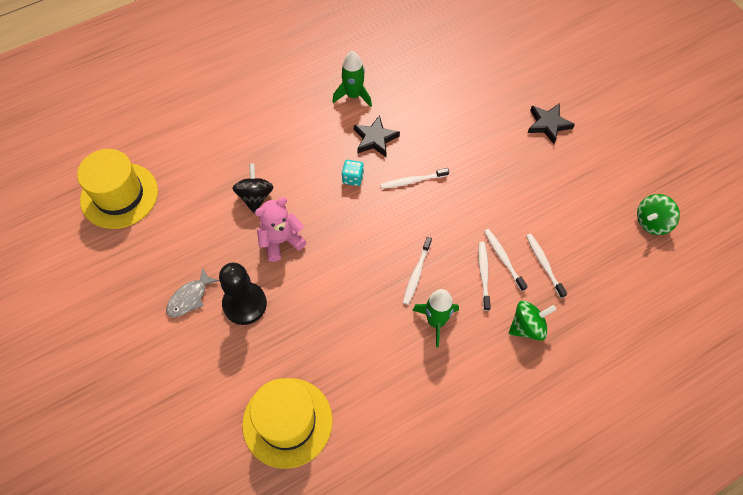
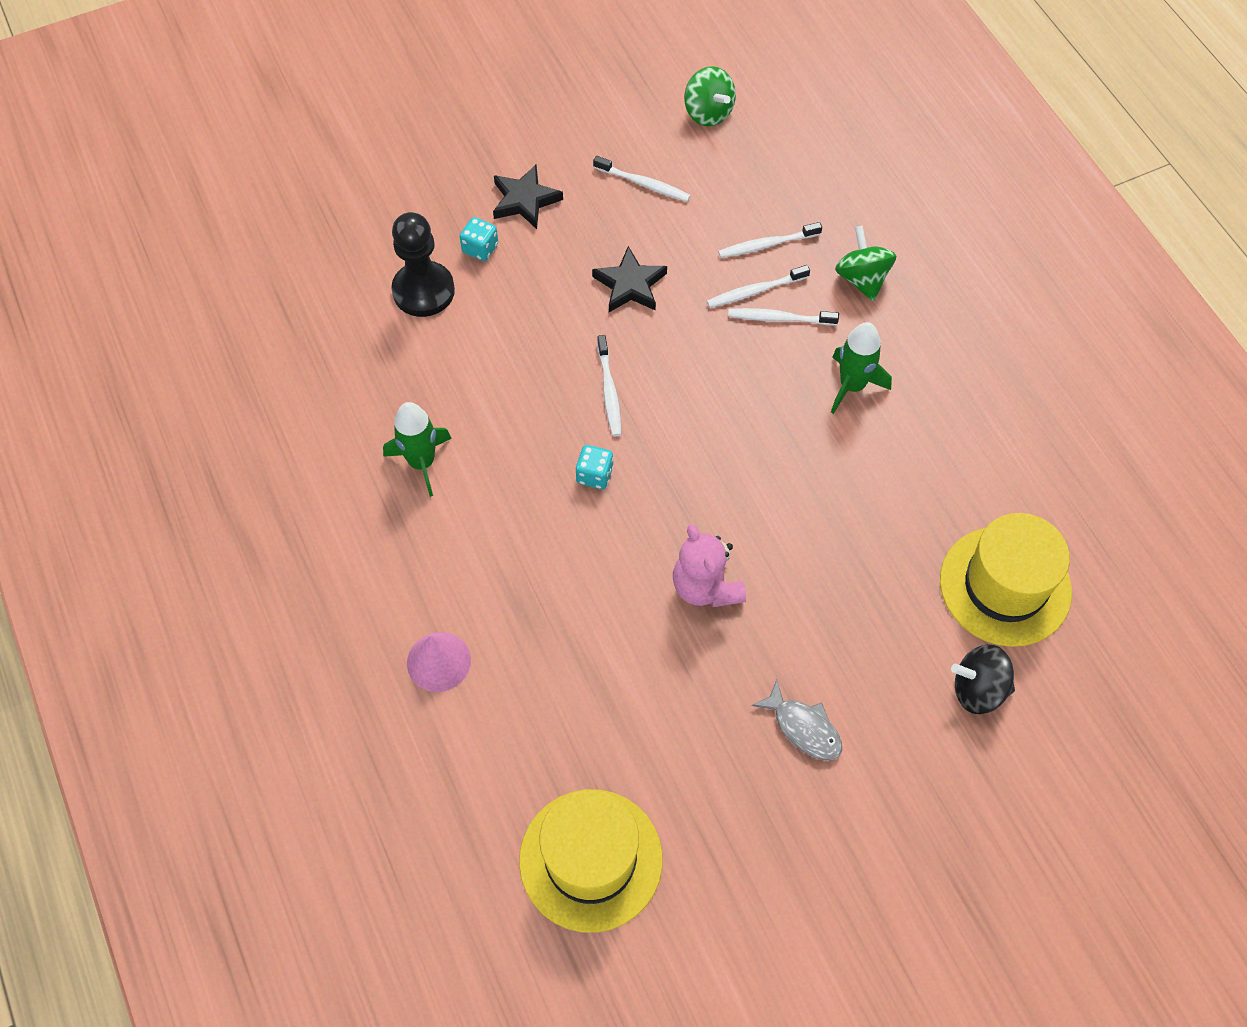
camera: 85 degrees left, 0 degrees up
(233, 117) = (438, 661): none -> pink cone
(244, 304) = (817, 643): black pawn -> black pawn (423, 291)
(255, 197) = (616, 625): black spinning top -> black spinning top (978, 689)
(375, 139) = (520, 436): black star -> black star (630, 285)
(416, 273) = (774, 402): white toothbrush -> white toothbrush (644, 184)
(506, 106) = (480, 248): none -> turquoise dice

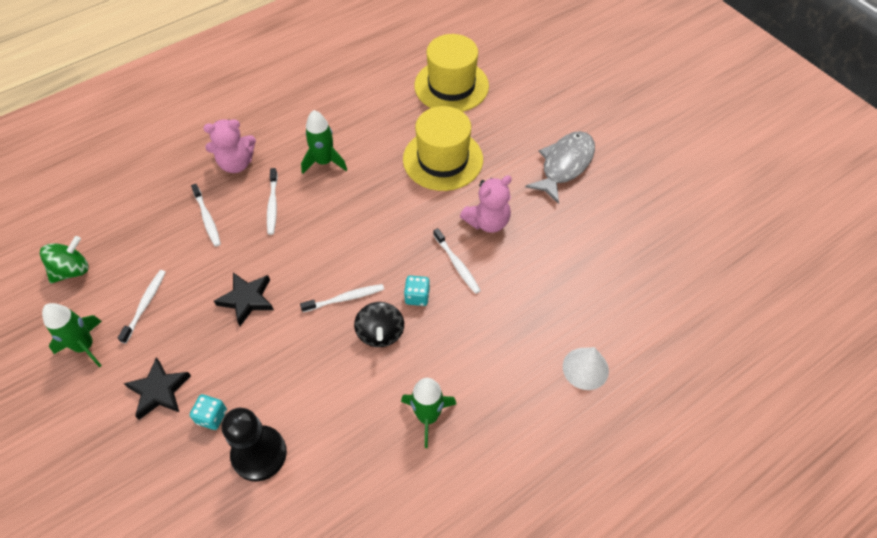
camera: 100 degrees left, 5 degrees down
(438, 661) = (585, 368): pink cone -> white cone
(591, 859) = (682, 256): yellow hat -> yellow hat (443, 159)
(599, 131) = (85, 346): none -> green rocket
(755, 291) = (249, 221): white toothbrush -> white toothbrush (457, 264)
(803, 728) = (564, 165): grey fish -> grey fish, size x1.63
(862, 278) = (236, 163): green spinning top -> pink teddy bear
(978, 689) = (517, 94): black spinning top -> black spinning top (380, 333)

